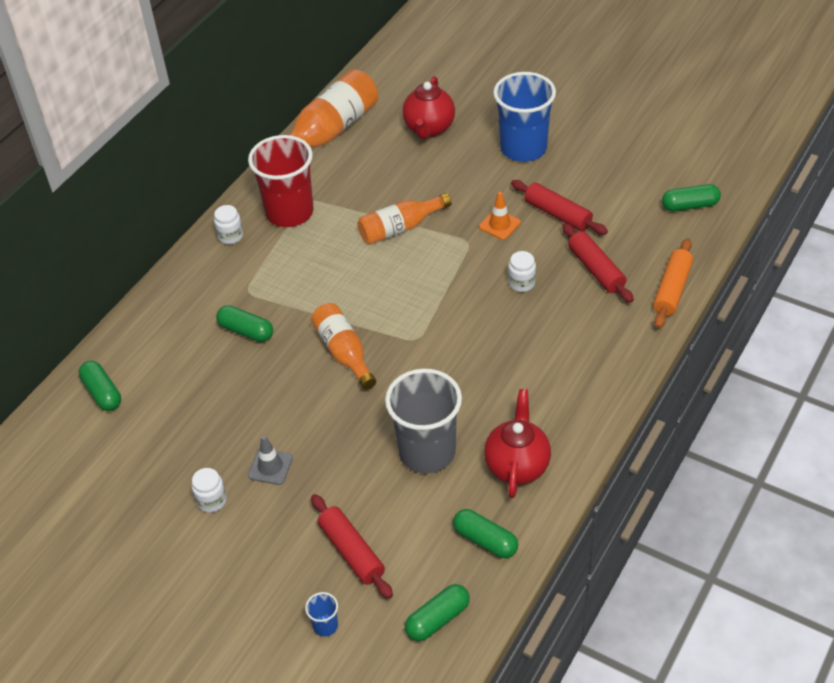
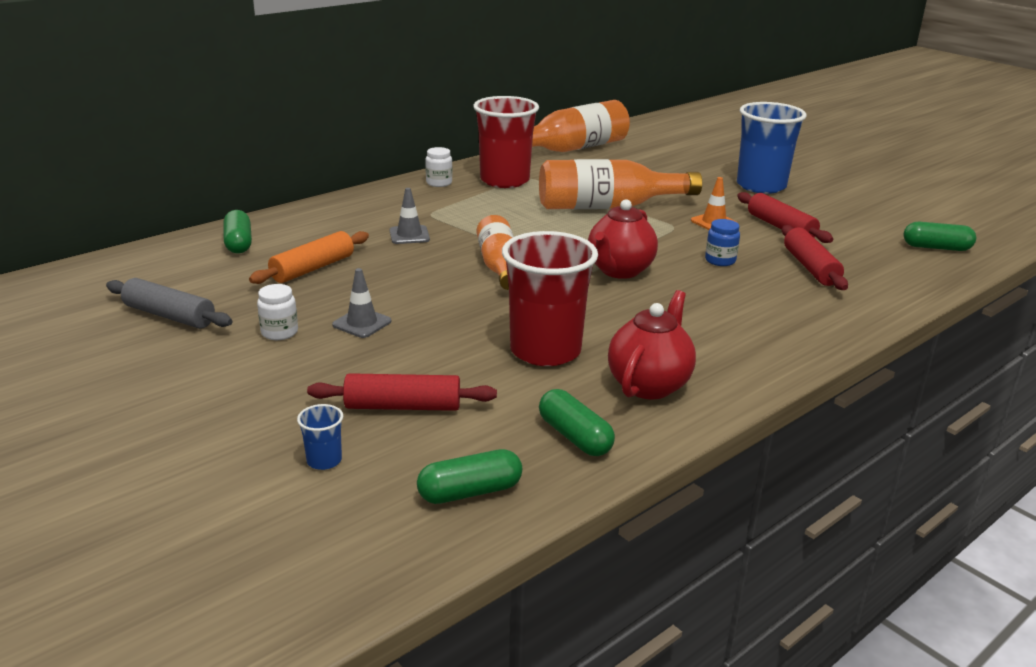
camera: 15 degrees right, 20 degrees down
(109, 511) = (169, 316): none -> grey rolling pin
(246, 331) = (409, 235): green capsule -> grey traffic cone
(351, 552) = (403, 406): red rolling pin -> red rolling pin turned 75 degrees counterclockwise
(400, 228) = (608, 207): orange bottle -> orange bottle, size x1.56
(427, 452) = (545, 351): grey cup -> red cup
(429, 129) = (670, 161): red teapot -> red teapot (619, 271)
(521, 283) = (720, 260): white jar -> blue jar
(672, 290) = (898, 297): orange rolling pin -> orange rolling pin (312, 268)

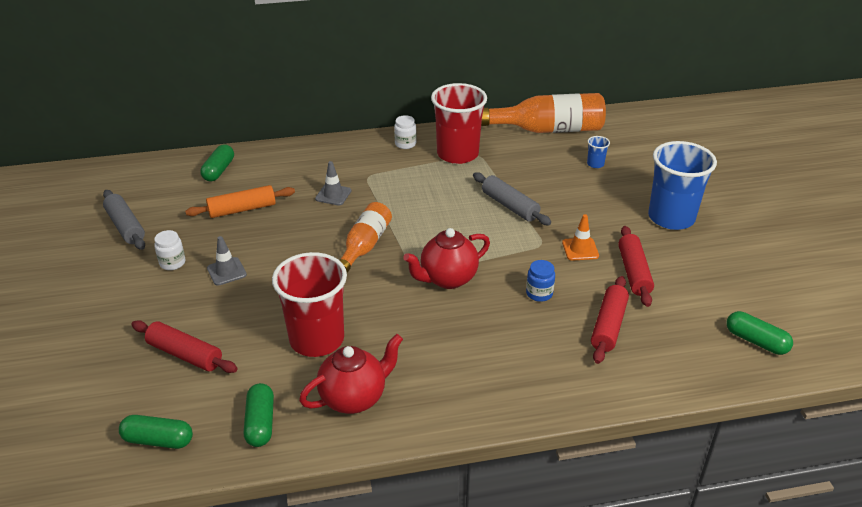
camera: 30 degrees right, 10 degrees up
(324, 460) = (105, 380): blue cup -> blue cup (595, 164)
(608, 207) = (510, 206): orange bottle -> grey rolling pin

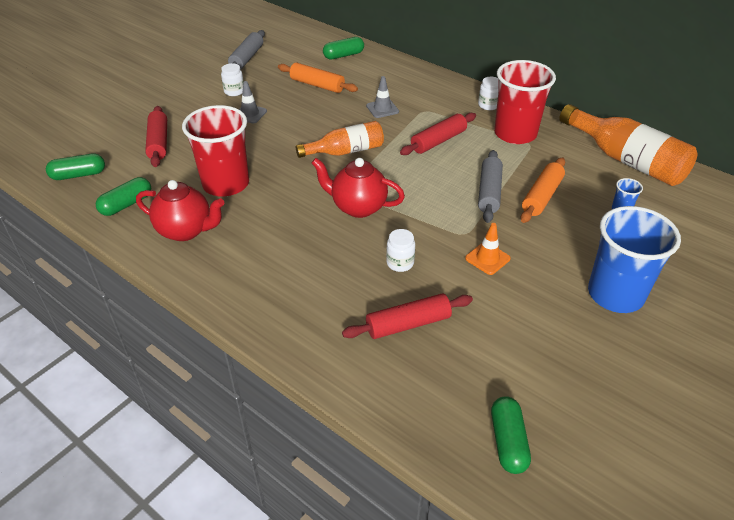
camera: 50 degrees right, 5 degrees up
(158, 440) = (78, 175): green capsule -> green capsule turned 75 degrees counterclockwise
(539, 293) = (400, 263): blue jar -> white jar
(543, 186) = (541, 196): none -> orange rolling pin
(634, 272) = (500, 306): red rolling pin -> red rolling pin (438, 141)

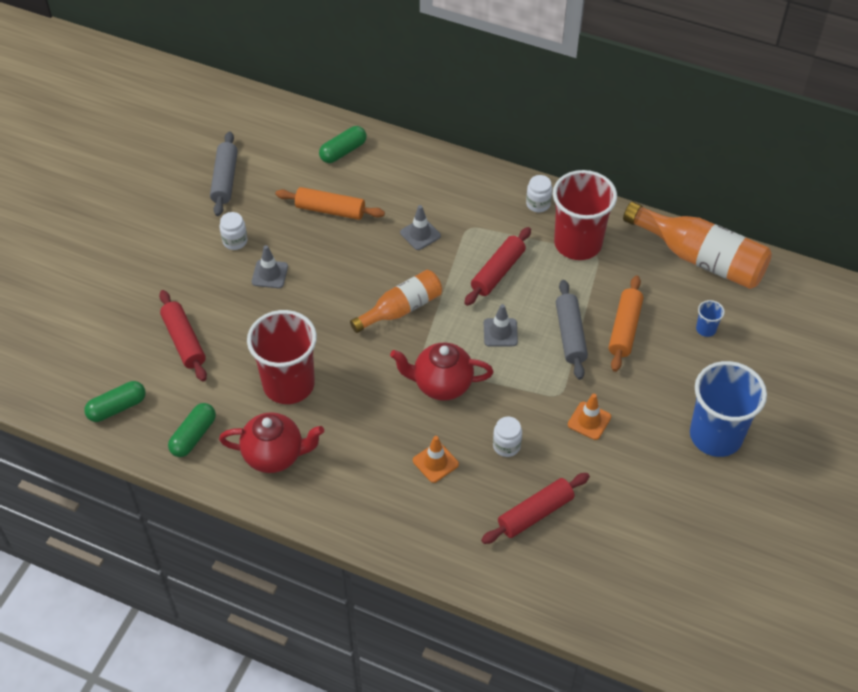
camera: 15 degrees left, 10 degrees up
(327, 263) = (435, 462): none -> orange traffic cone
(425, 180) = (500, 332): none -> grey traffic cone
(508, 442) = (651, 608): green capsule -> none

